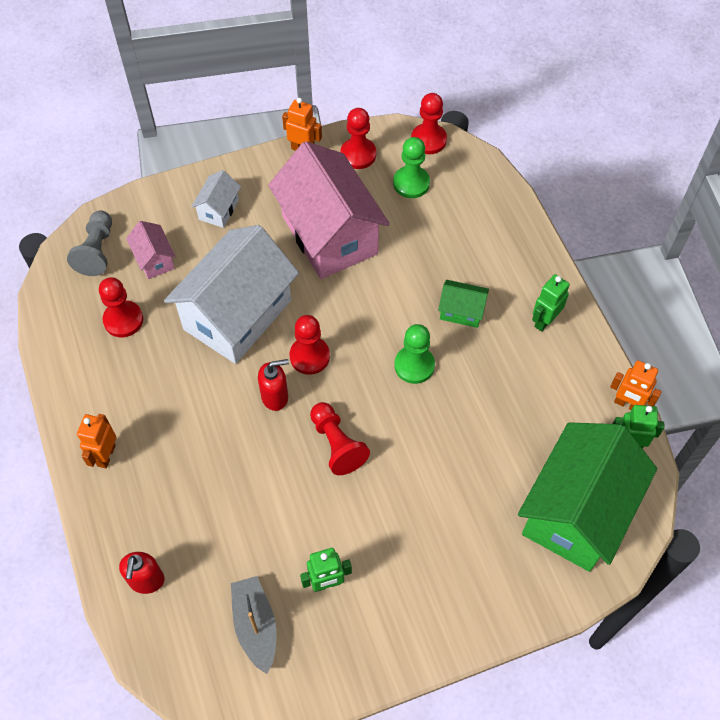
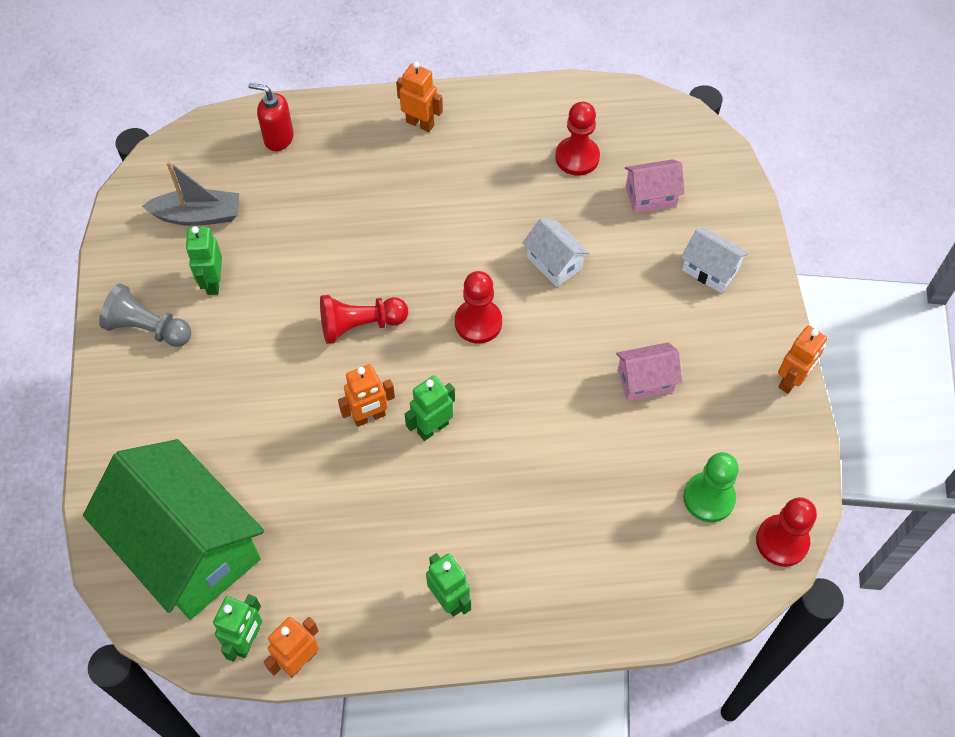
camera: 105 degrees right, 0 degrees up
(97, 251) = (676, 145): grey pawn -> grey pawn (147, 328)
(237, 315) = (554, 263): white house -> white house, size x0.43
(275, 397) = (437, 279): red soap dispenser -> none
(329, 235) = (645, 381): pink house -> pink house, size x0.43
(358, 154) = (771, 444): red pawn -> none
(414, 365) = (432, 428): green pawn -> green robot
(419, 413) = (369, 417): none -> orange robot
(461, 311) = (491, 502): green house -> none

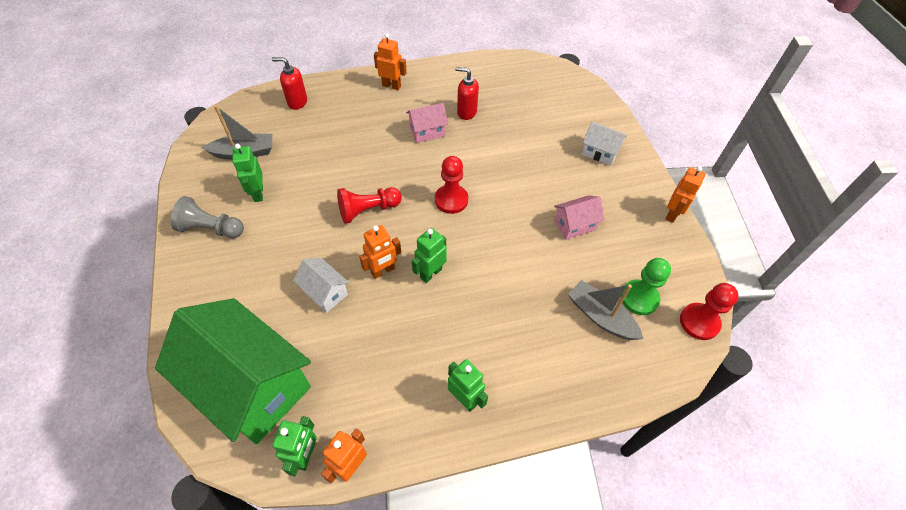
camera: 10 degrees left, 5 degrees down
(525, 181) = (466, 112): none -> red soap dispenser
(554, 263) = (496, 158): white house -> white house (325, 292)
(577, 157) = (497, 96): red pawn -> none
(649, 517) = (601, 317): none -> grey boat
(651, 196) = (550, 113): pink house -> pink house (427, 131)

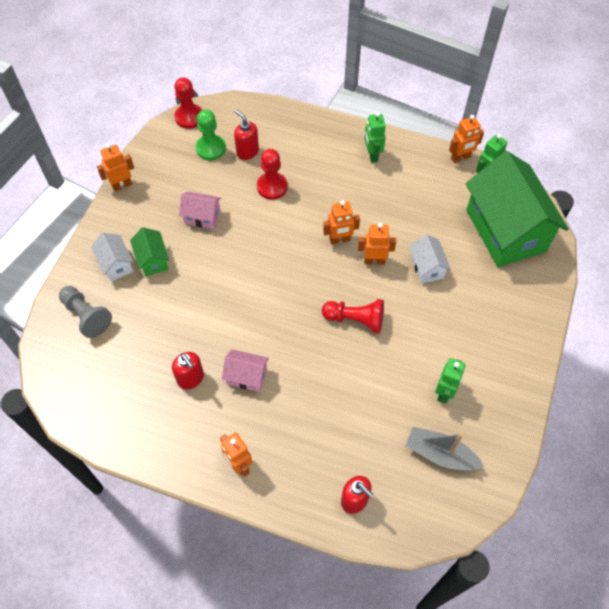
camera: 145 degrees left, 5 degrees up
(211, 228) = (499, 376): grey pawn -> grey pawn (86, 316)
(430, 273) = (339, 240): green robot -> orange robot
(451, 200) = (279, 290): red pawn -> red pawn (272, 187)
(576, 170) = (153, 260): none -> green house
(601, 317) = (247, 152): grey boat -> red soap dispenser

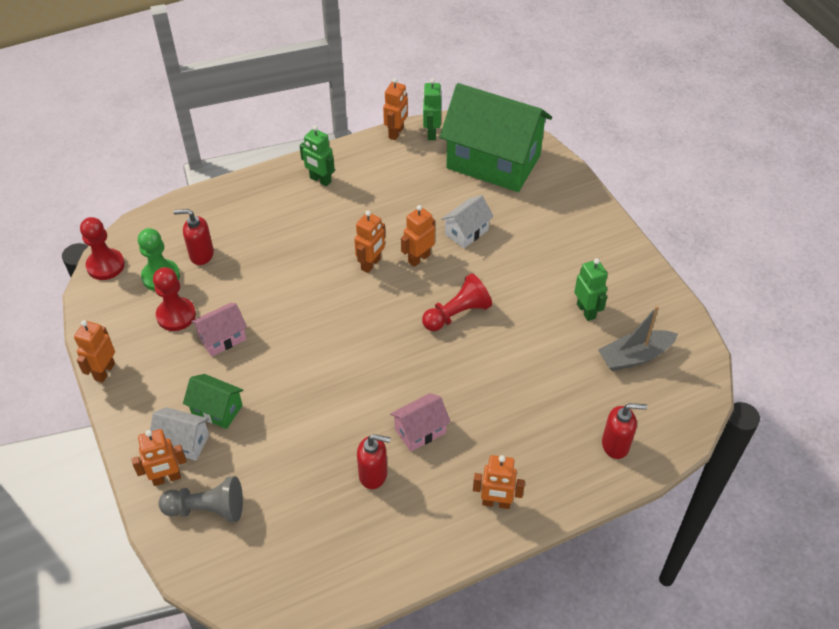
camera: 45 degrees left, 10 degrees down
(86, 278) = (166, 478): none -> orange robot
(272, 187) = (260, 266): red pawn -> red pawn (176, 315)
(427, 267) = (466, 232): white house -> white house turned 75 degrees counterclockwise

